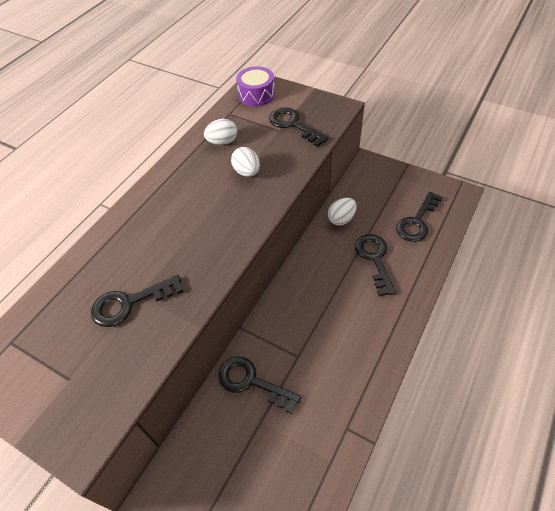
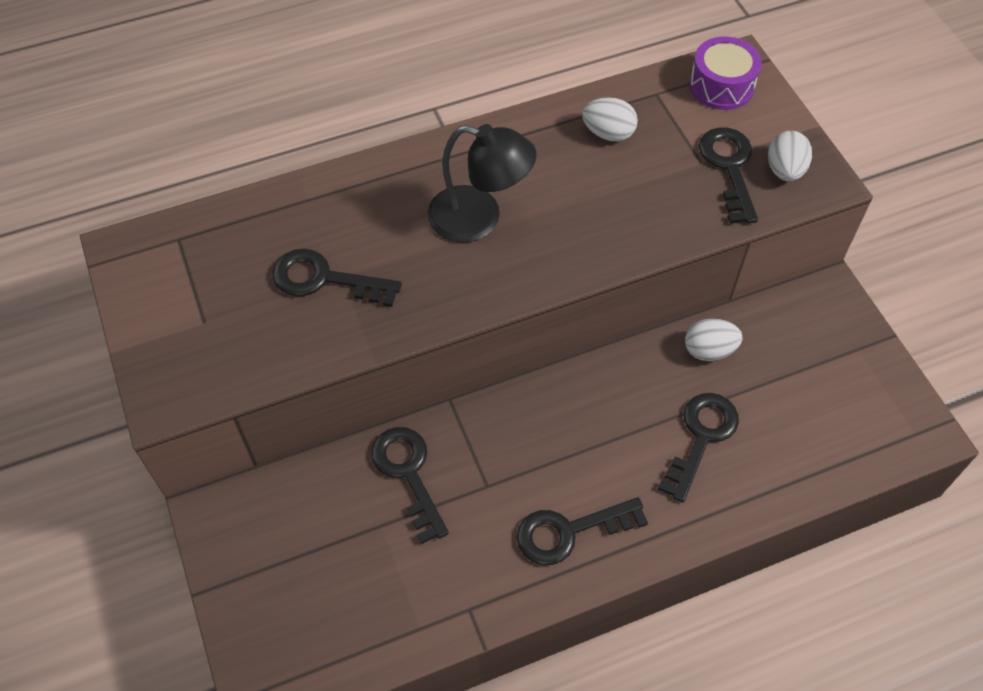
camera: 35 degrees right, 5 degrees up
(192, 217) = (479, 218): none -> black lamp
(247, 172) = (601, 199): white egg -> white egg (784, 170)
(417, 221) = (816, 429): black key -> black key (569, 531)

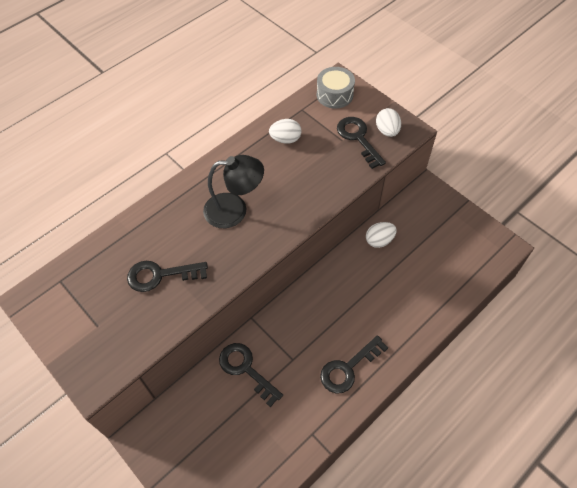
camera: 20 degrees left, 0 degrees up
(701, 437) = (395, 290): black key -> none
(721, 86) = (334, 95): purple drum -> grey drum

